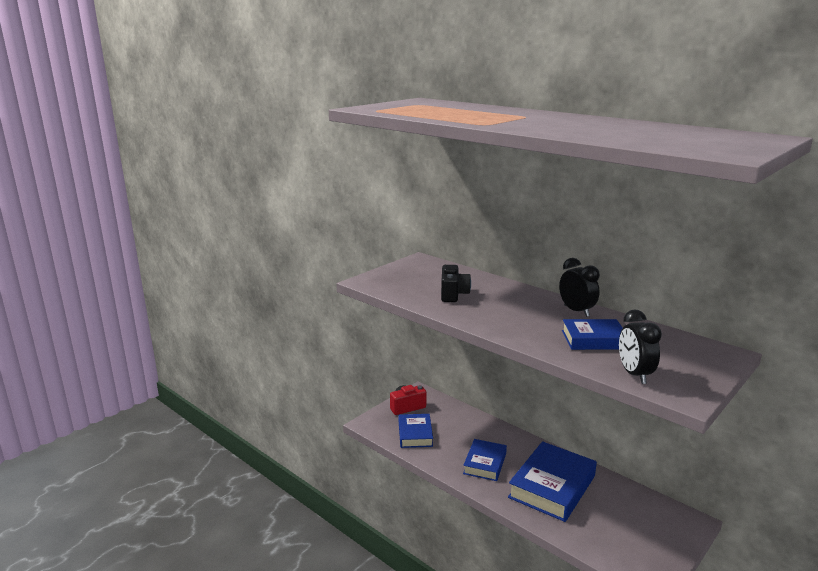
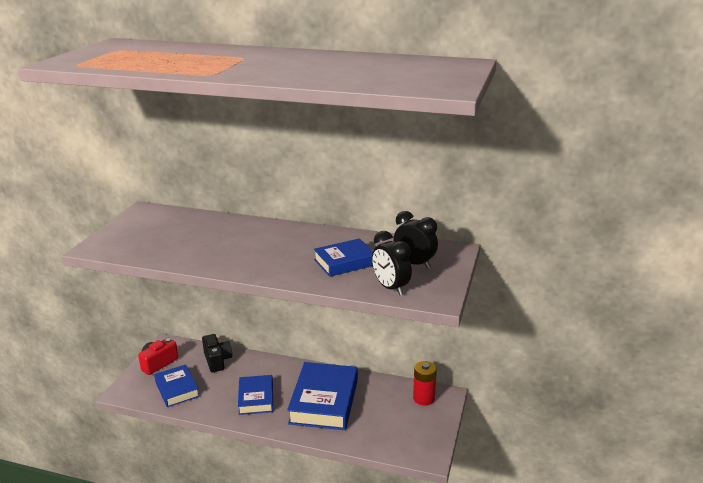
camera: 25 degrees left, 5 degrees up
(453, 294) = (195, 243): black camera -> black camera (217, 360)
(576, 311) = (319, 236): black clock -> black clock (414, 264)
(664, 516) = (423, 398): none -> red battery

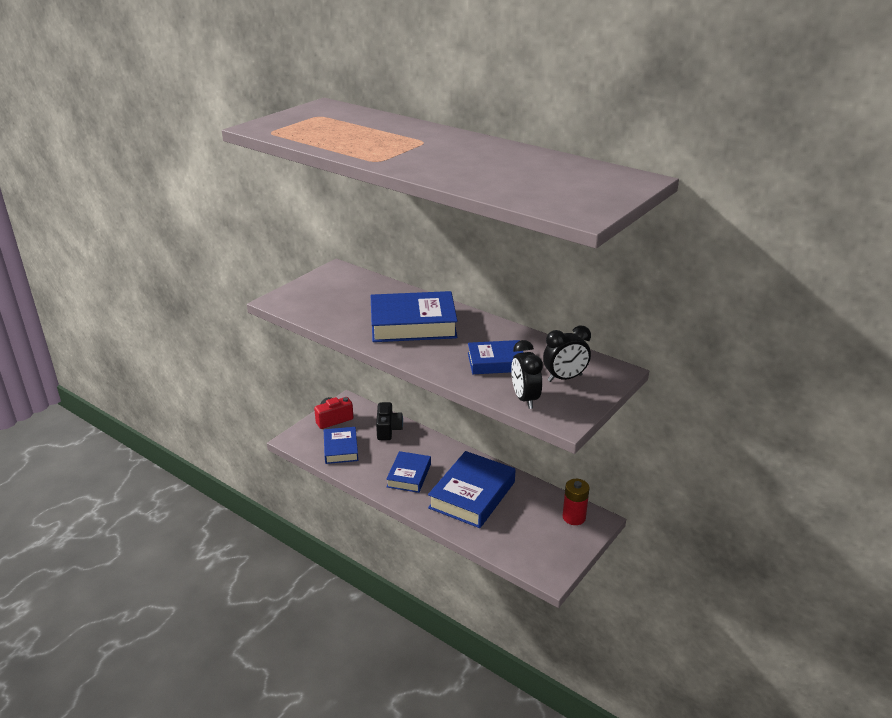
camera: 20 degrees right, 5 degrees up
(247, 244) = (413, 324): none -> blue book
(414, 264) = (565, 378): black clock -> black clock turned 105 degrees clockwise

